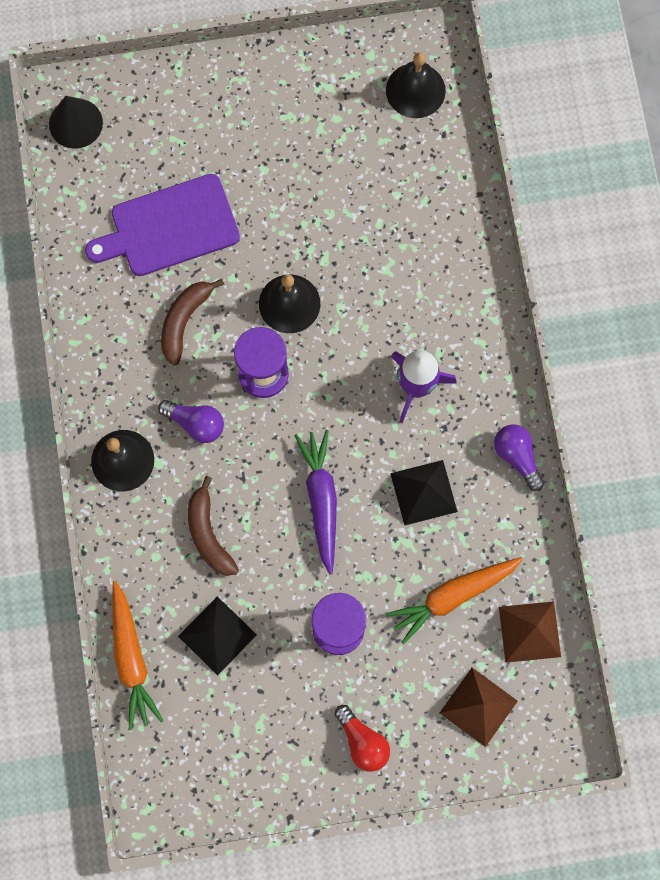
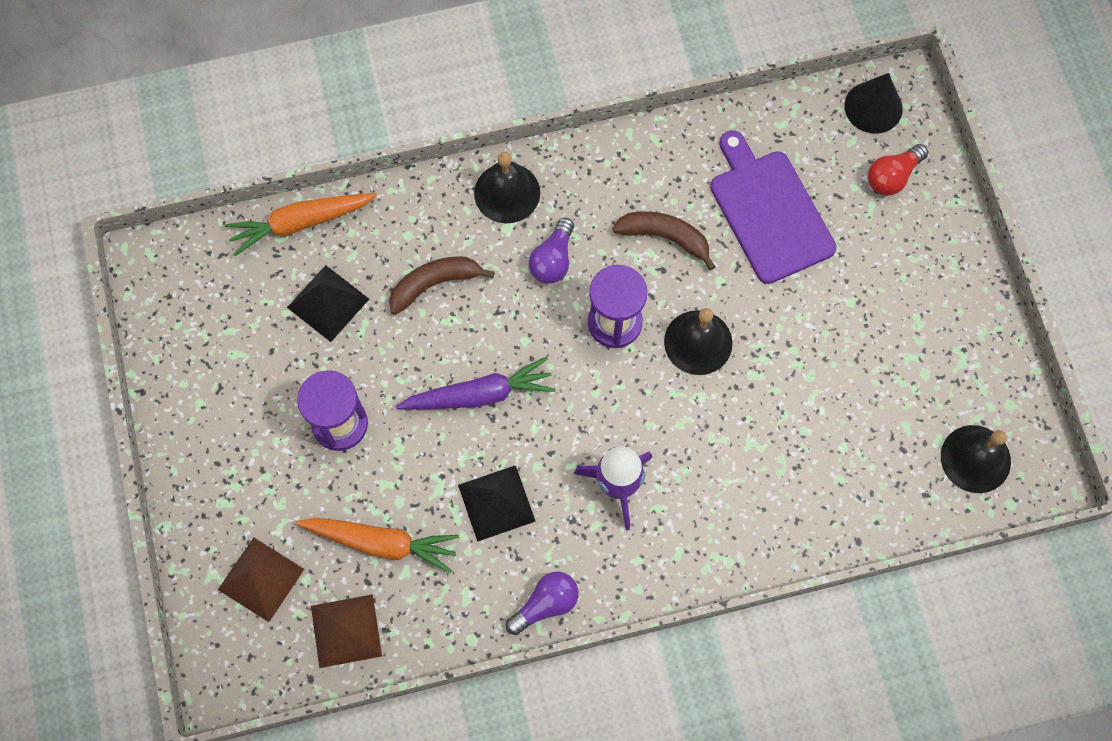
camera: 85 degrees right, 5 degrees down
(362, 741) = (221, 459): red light bulb -> red light bulb (892, 176)
(452, 596) = (381, 543): orange carrot -> orange carrot turned 135 degrees clockwise

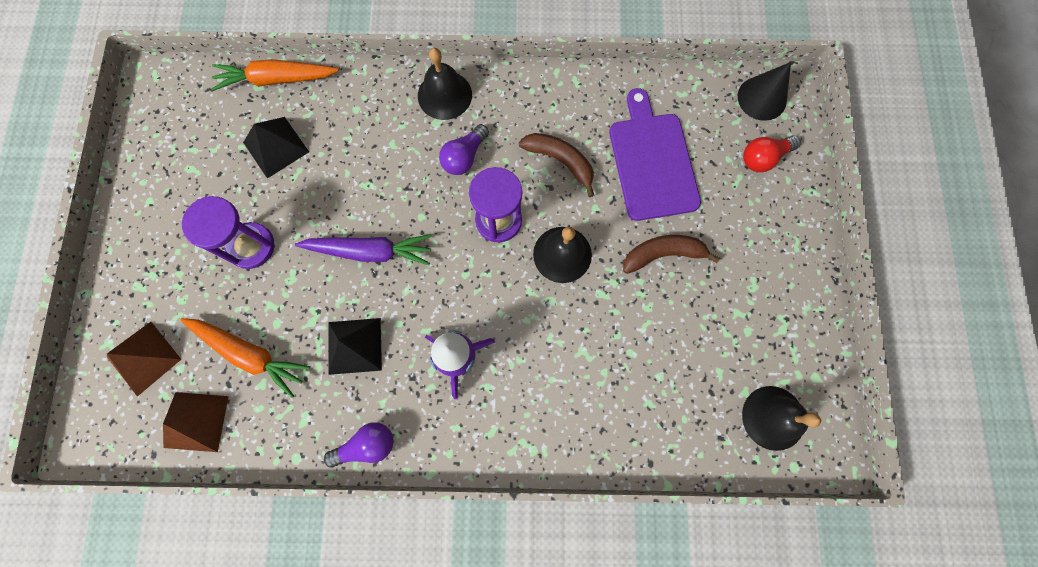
camera: 15 degrees right, 5 degrees up
(435, 284) = (364, 153): brown banana -> brown banana (663, 254)

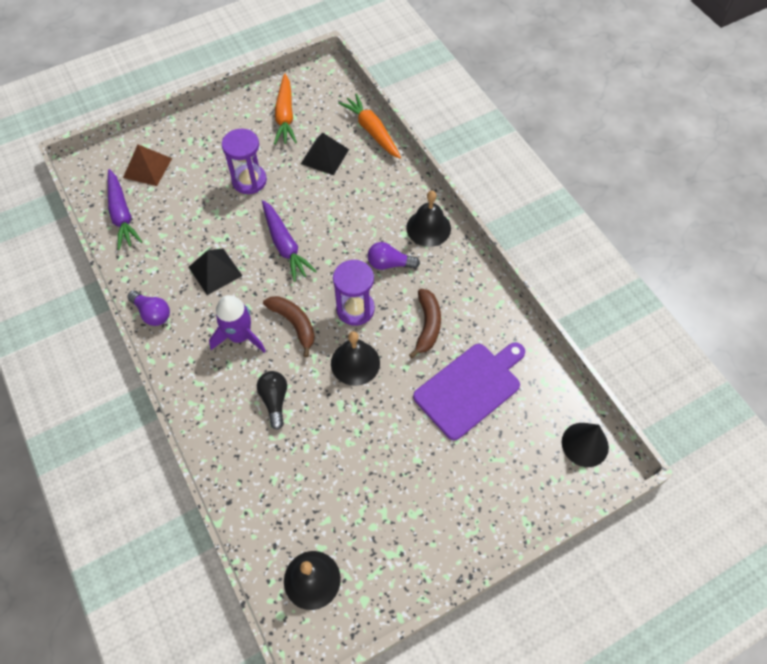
camera: 60 degrees right, 15 degrees down
(196, 421) = (122, 214): brown pyramid -> purple carrot
(250, 354) = (179, 218): orange carrot -> orange carrot (285, 116)
(559, 359) = (274, 400): none -> black light bulb
(663, 254) = (398, 432): brown banana -> brown banana (294, 324)
(763, 158) = (531, 470): red light bulb -> none

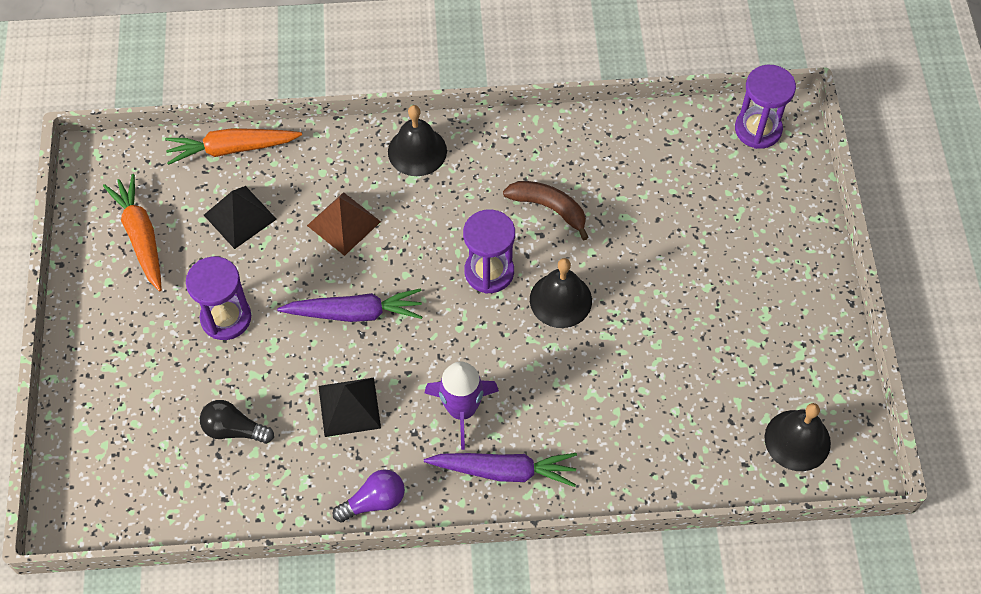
camera: 65 degrees left, 0 degrees up
(122, 214) = (188, 494): purple carrot -> purple carrot (504, 471)
(147, 168) = (124, 437): brown pyramid -> brown pyramid (343, 223)
(274, 400) = (568, 402): black light bulb -> black light bulb (234, 430)
(285, 116) = (141, 236): orange carrot -> orange carrot turned 135 degrees counterclockwise
(294, 324) = (475, 344): brown banana -> none
(389, 264) = (445, 211): purple light bulb -> none
(470, 388) = (647, 201): purple cutting board -> none
(585, 444) = (758, 129): black cone -> purple hourglass

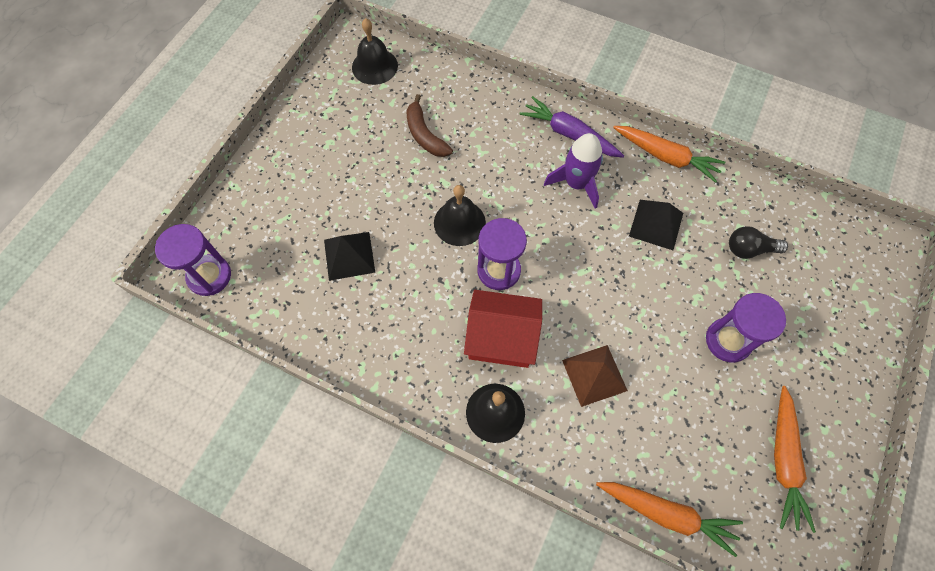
camera: 150 degrees left, 5 degrees up
(234, 430) = (749, 249): black light bulb -> black light bulb turned 135 degrees clockwise
(240, 216) = (684, 432): black pyramid -> black pyramid (349, 256)
(355, 313) = (620, 291): purple carrot -> none
(374, 501) = (666, 157): purple light bulb -> orange carrot
(448, 212) = (501, 338): none -> red house
(549, 208) = (419, 298): brown banana -> brown banana (425, 135)

